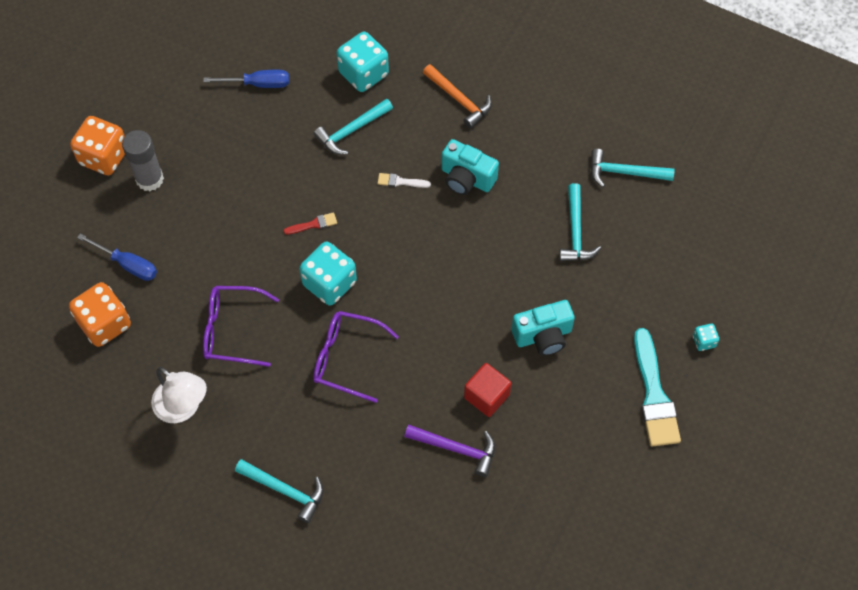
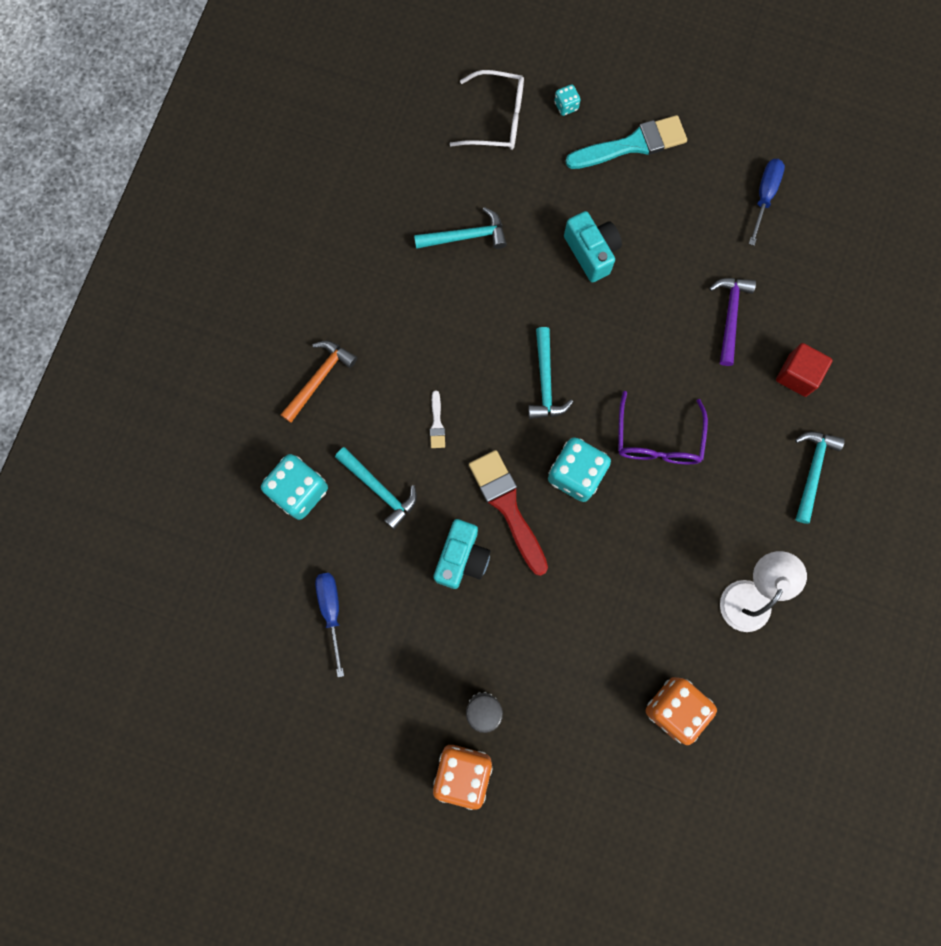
camera: 100 degrees left, 15 degrees up
(127, 264) = (597, 703): blue screwdriver -> blue screwdriver (764, 196)
(232, 330) = (652, 566): purple glasses -> none
(313, 224) = (507, 506): red brush -> red brush, size x2.20
(466, 178) = (420, 354): turquoise camera -> turquoise camera (462, 558)
(486, 396) = (668, 296): red cube -> red cube (797, 375)
(624, 172) = (386, 197): turquoise hammer -> turquoise hammer (545, 381)
(695, 277) = (497, 119): none -> white glasses

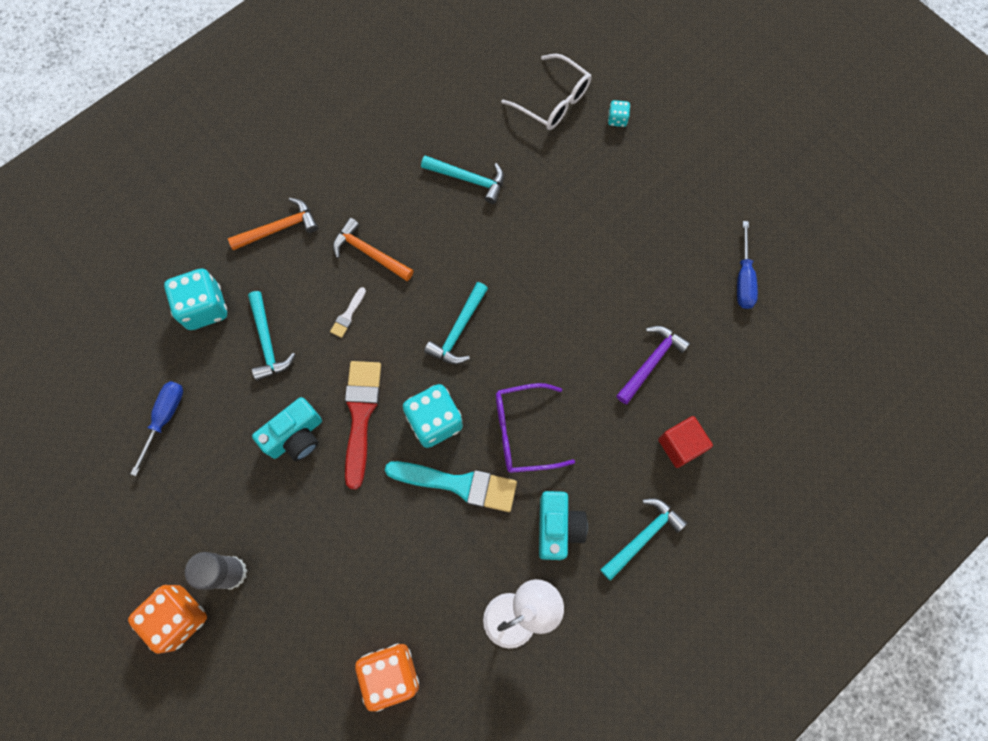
camera: 30 degrees right, 5 degrees down
(419, 355) = (369, 253): none -> orange hammer
(591, 252) = (564, 246): turquoise camera -> turquoise camera (558, 527)
(632, 145) = (654, 177): turquoise brush -> turquoise brush (458, 484)
(658, 440) = (523, 432): purple glasses -> purple glasses turned 45 degrees clockwise
(764, 196) = (743, 278): blue screwdriver -> blue screwdriver turned 135 degrees clockwise

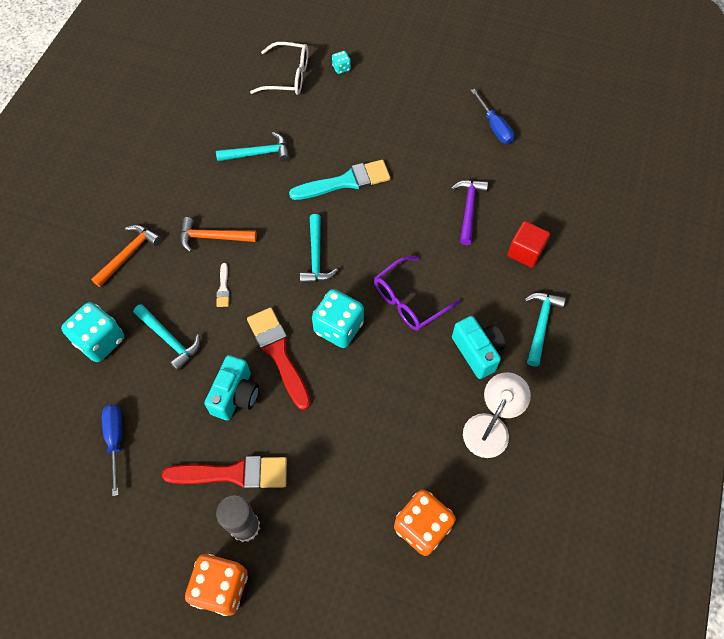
camera: 30 degrees left, 10 degrees down
(250, 515) = (234, 473): none -> red brush
(458, 484) = (385, 362): turquoise brush -> turquoise brush (345, 182)

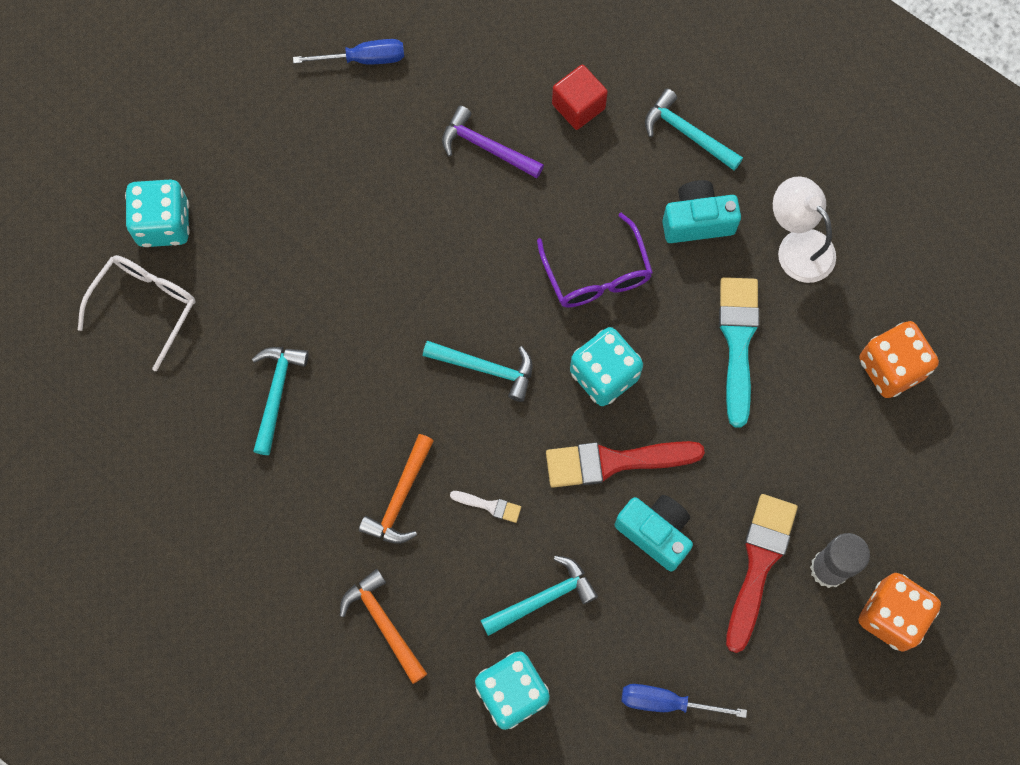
camera: 70 degrees left, 10 degrees up
(341, 68) = (163, 224): turquoise dice -> turquoise dice, size x2.14
(345, 182) = (377, 289): turquoise brush -> turquoise brush (738, 342)

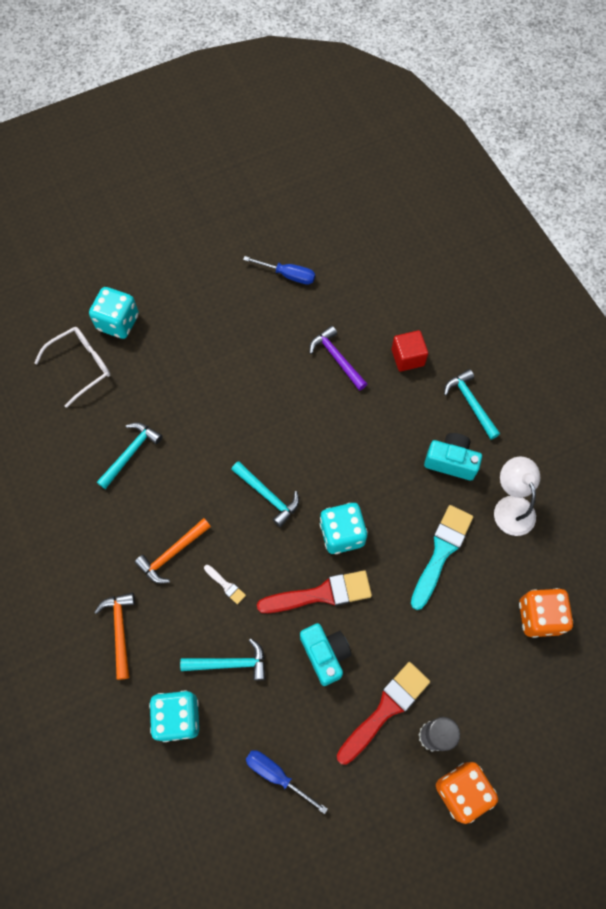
camera: 25 degrees right, 5 degrees down
(597, 274) = (368, 467): purple glasses -> none
(614, 462) = (321, 594): red brush -> red brush turned 150 degrees clockwise

